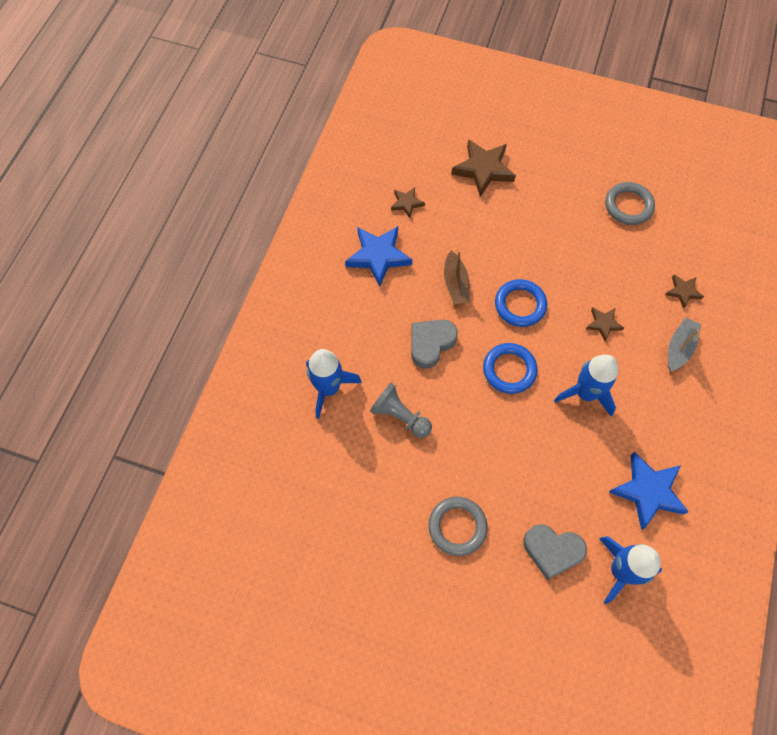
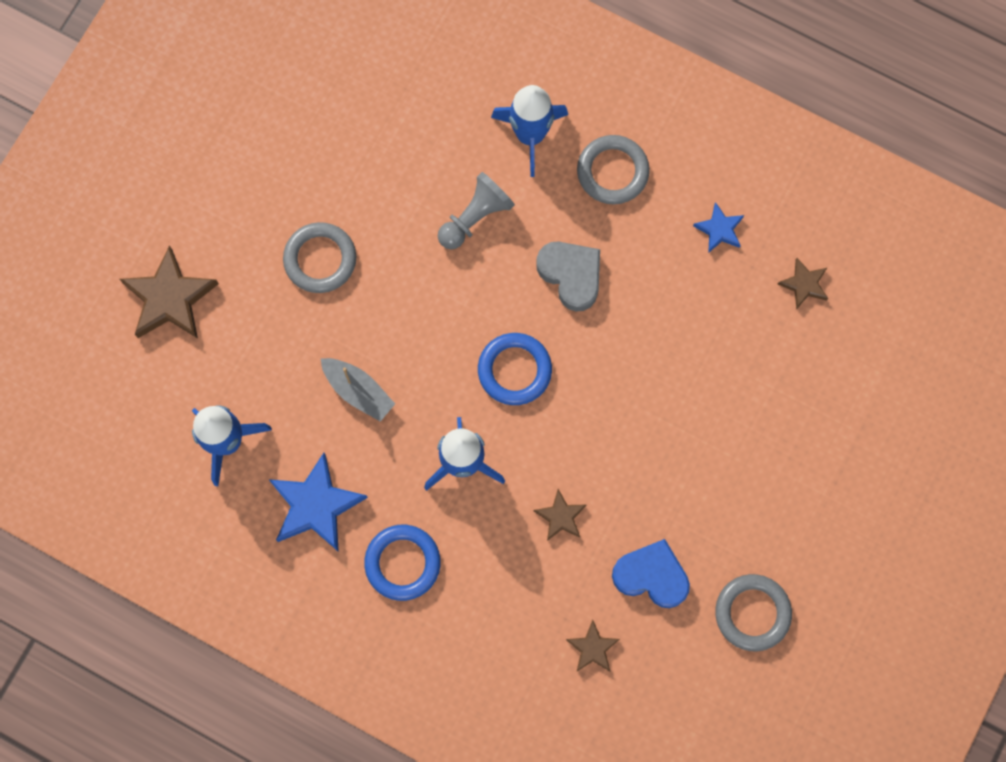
camera: 100 degrees right, 10 degrees up
(348, 328) = (612, 172): none -> grey ring
(378, 256) = (719, 229): blue star -> blue star, size x0.54
(455, 284) = (658, 327): brown boat -> none
(483, 169) = (850, 409): brown star -> brown star (169, 298)
(520, 305) = (610, 408): blue ring -> blue ring (402, 563)
(552, 551) = (268, 365): grey heart -> none
(624, 264) = (651, 576): none -> blue heart
(679, 348) = (506, 612): grey boat -> grey boat (358, 391)

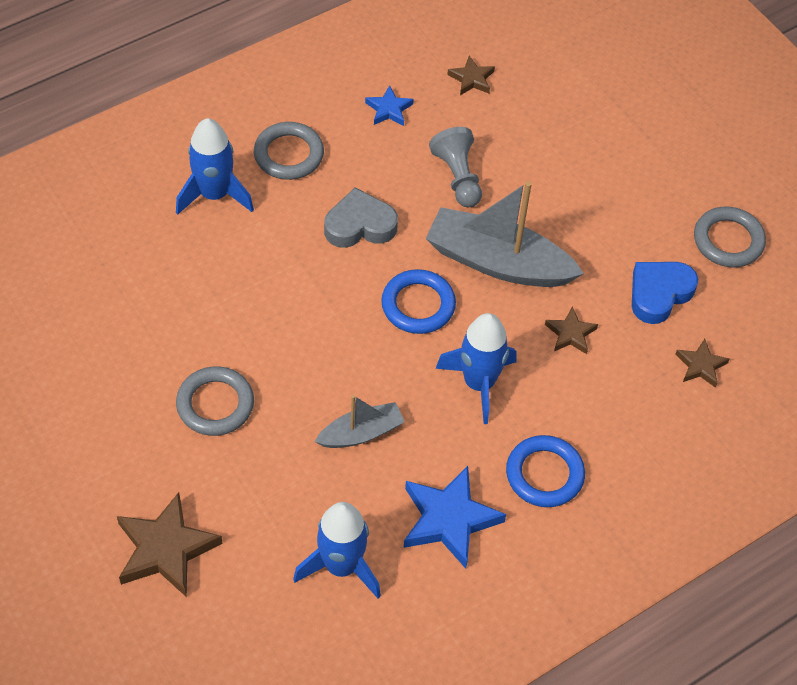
camera: 65 degrees left, 20 degrees down
(475, 217) = (260, 268): grey pawn -> grey pawn (458, 177)
(602, 415) = (498, 262): none -> grey boat

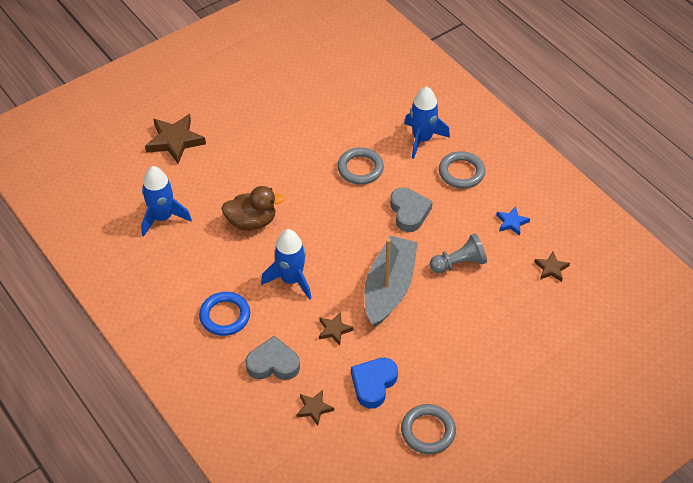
camera: 90 degrees right, 5 degrees down
(215, 404) = (268, 153): grey ring -> grey ring (360, 168)
(361, 433) = (252, 222): grey boat -> brown duck
(418, 305) = (349, 245): blue ring -> none
(449, 519) = (192, 267): blue star -> none
(629, 412) = (273, 364): none -> grey heart
(659, 294) = (373, 384): blue heart -> blue heart turned 105 degrees counterclockwise

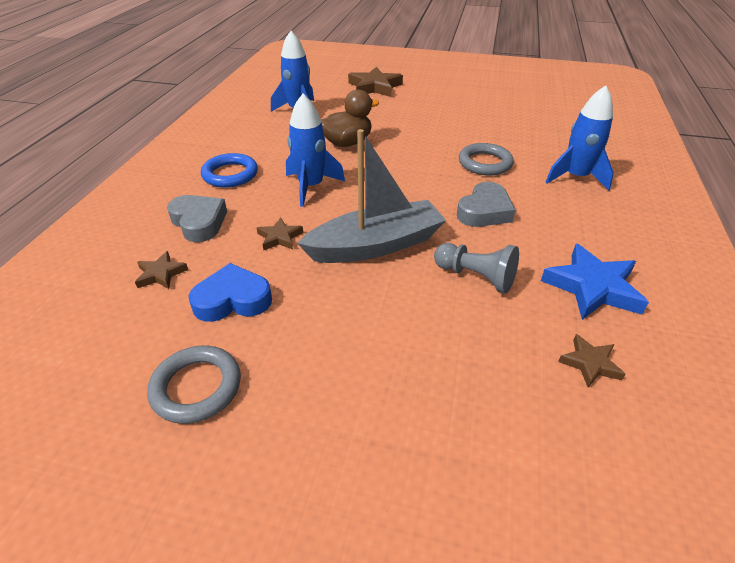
camera: 50 degrees right, 10 degrees down
(252, 222) = (347, 143): brown duck -> brown duck turned 75 degrees counterclockwise
(461, 172) = (585, 218): grey ring -> none
(511, 222) = (592, 287): blue star -> blue star, size x1.87

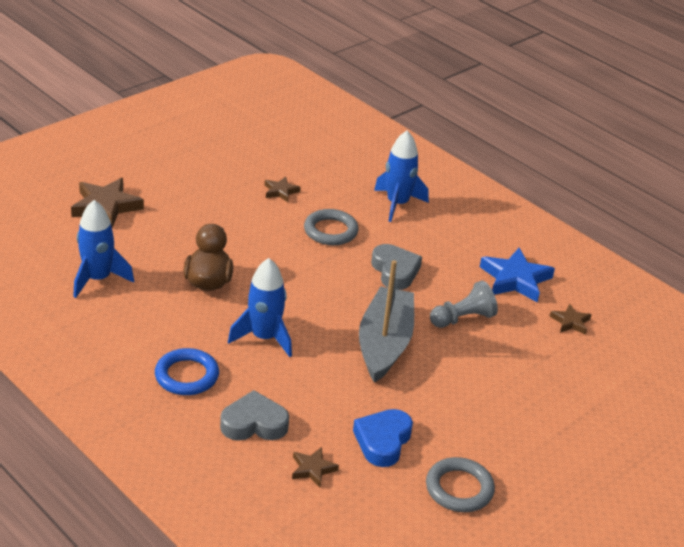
camera: 60 degrees left, 5 degrees down
(279, 237) = (325, 387): brown star -> brown star (280, 191)

